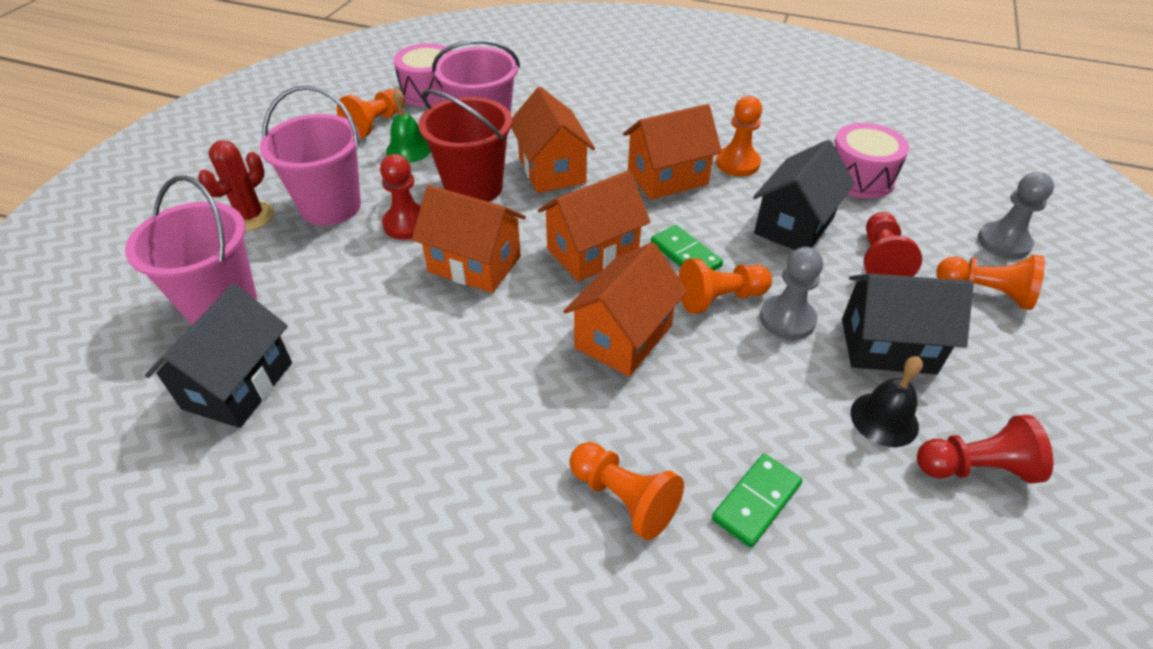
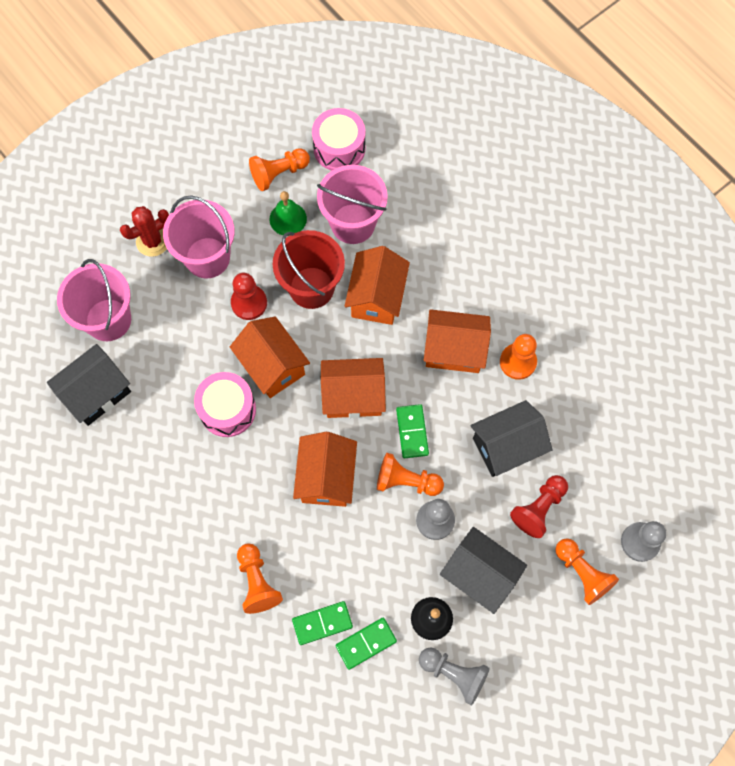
camera: 30 degrees right, 25 degrees up
(623, 337) = (326, 477): orange house -> orange house turned 60 degrees counterclockwise
(835, 494) = (366, 643): none -> green domino
(859, 177) = (596, 426): pink drum -> pink drum (227, 409)
(975, 467) = (454, 674): red pawn -> grey pawn

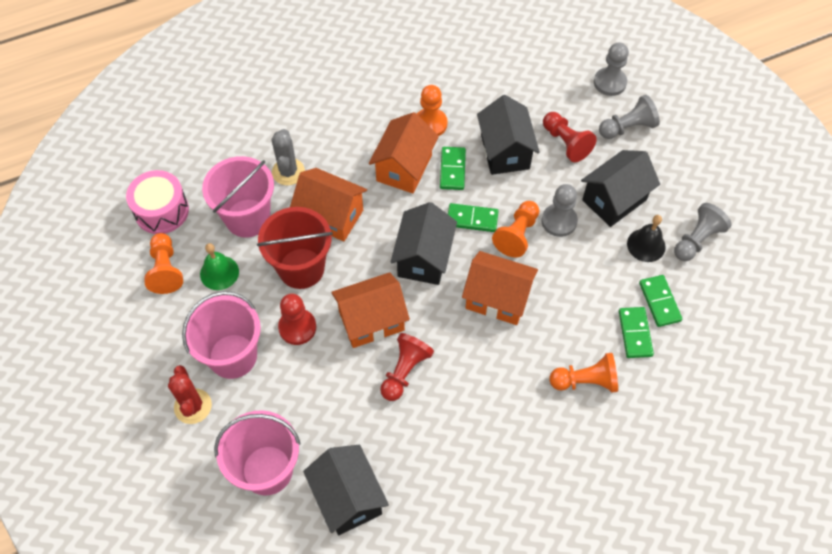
camera: 75 degrees left, 10 degrees down
(227, 409) = (404, 371): pink drum -> red pawn
(353, 396) = (423, 258): orange house -> black house
(416, 243) = (288, 172): none -> grey cactus
(467, 398) = (452, 169): none -> green domino
(582, 573) = (627, 127): orange pawn -> grey pawn

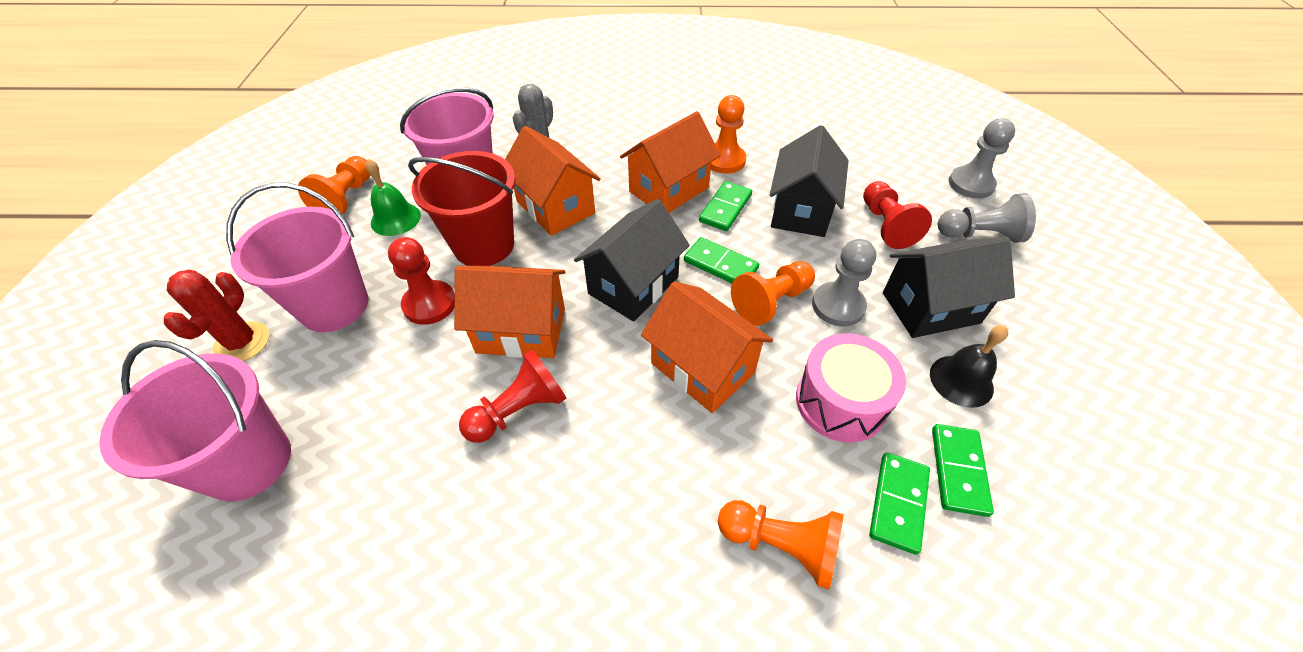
camera: 25 degrees right, 10 degrees down
(162, 211) = (391, 148): pink drum -> pink drum (840, 401)
(348, 498) = (311, 559): black house -> none
(697, 240) = (1051, 403): grey pawn -> none

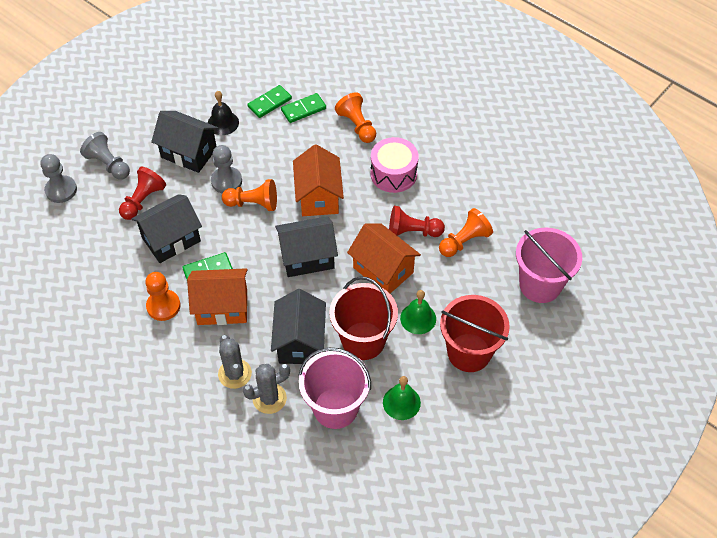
camera: 140 degrees left, 5 degrees up
(242, 343) = (526, 359): red cactus -> none
(334, 306) = (469, 352): pink bucket -> red bucket
(347, 198) = (422, 448): orange pawn -> orange pawn (464, 241)
(430, 304) = (418, 318): red pawn -> green bell
(555, 207) = (300, 342): orange house -> black house
(593, 154) = (235, 374): none -> grey cactus
(720, 265) = (252, 238): green domino -> none
(840, 401) = (279, 148): pink drum -> pink drum (393, 174)

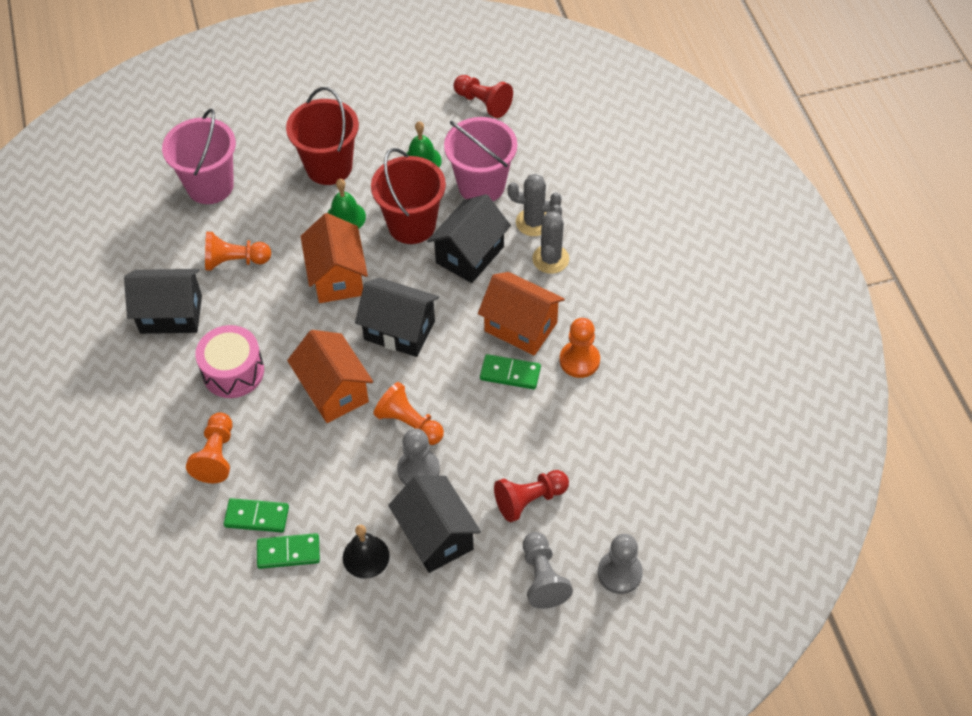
camera: 145 degrees left, 0 degrees up
(171, 239) = (527, 431): black house -> black house (171, 314)
(318, 197) = (334, 391): orange house -> orange house turned 60 degrees counterclockwise
(412, 232) = (274, 298): red pawn -> red pawn (483, 103)

